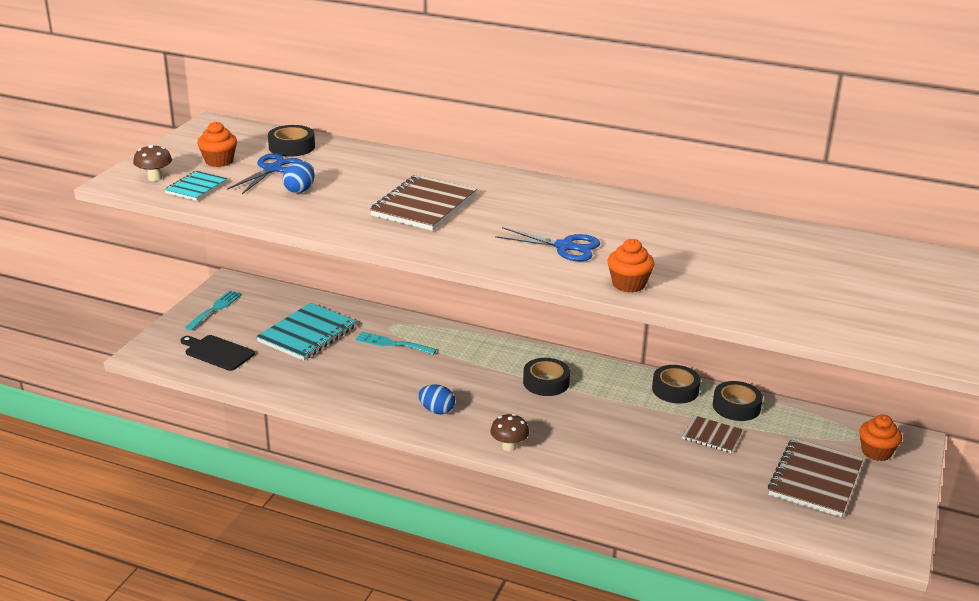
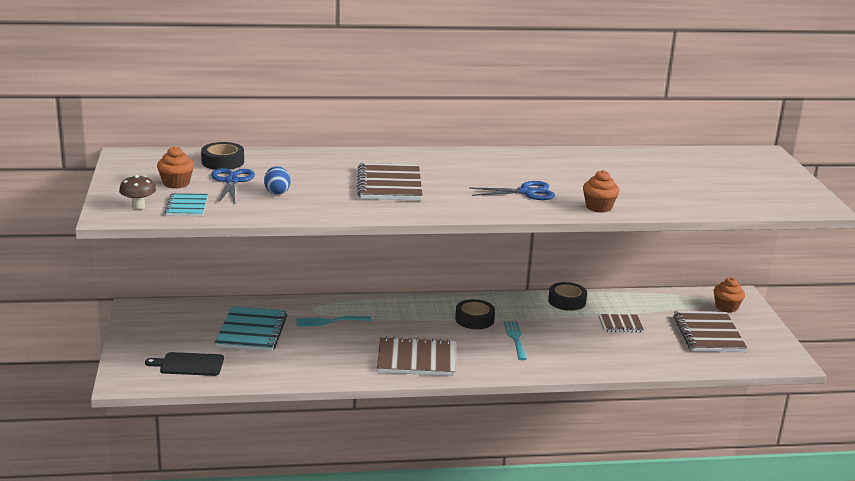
camera: 30 degrees left, 5 degrees down
(215, 309) = (147, 332): turquoise fork -> turquoise fork (515, 338)
(436, 410) = (416, 359): blue egg -> brown notebook
(509, 447) = (495, 369): brown mushroom -> none
(736, 406) = (616, 302): black tape -> none

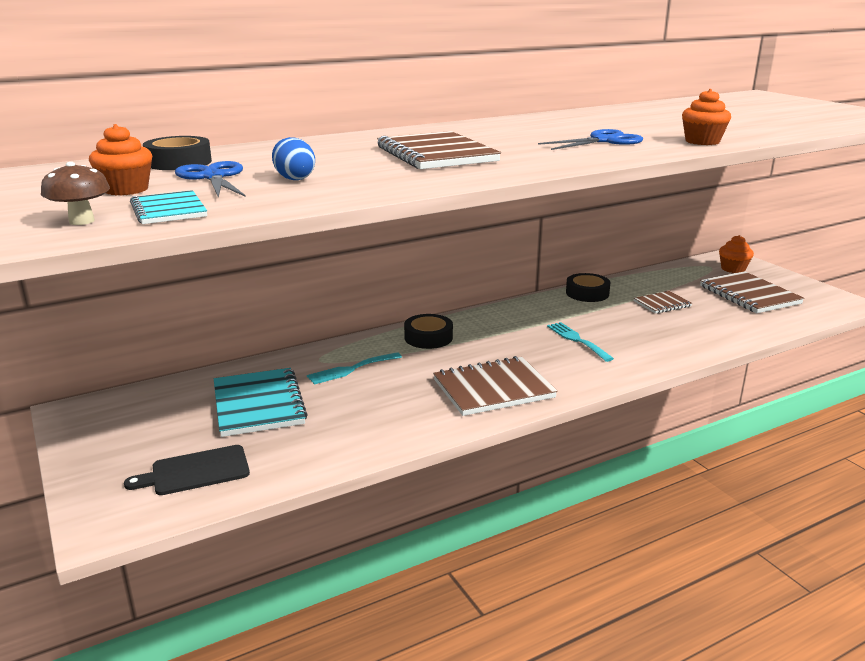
camera: 20 degrees left, 0 degrees up
(474, 319) = (514, 330): black tape -> black tape (428, 337)

